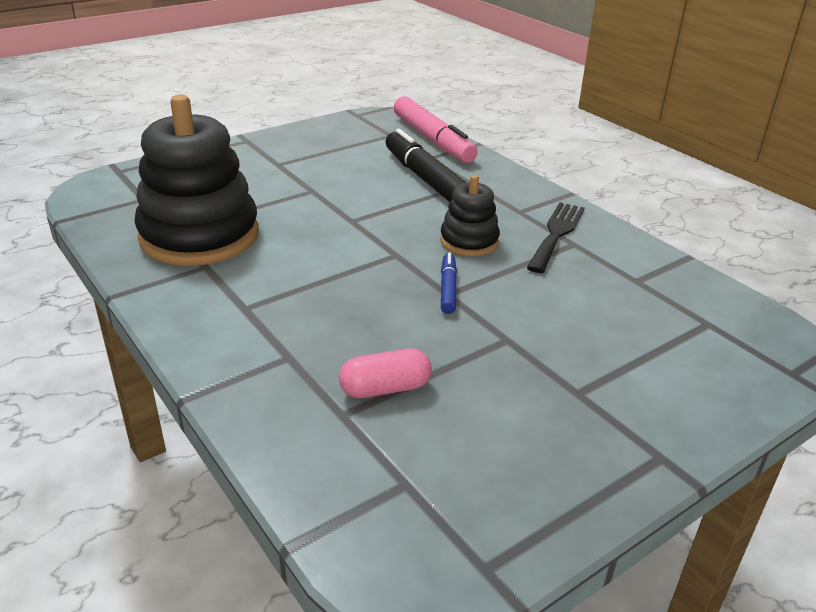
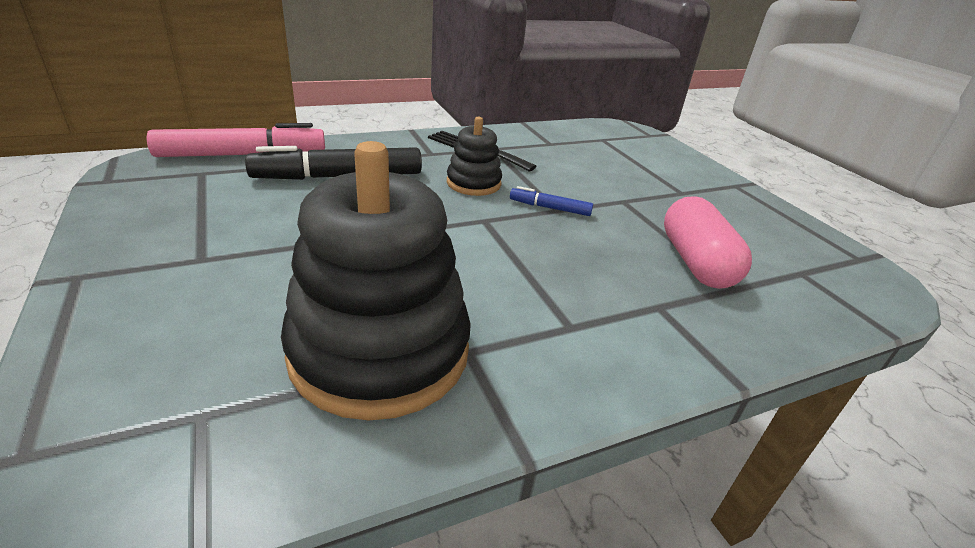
camera: 80 degrees left, 0 degrees up
(385, 388) = (696, 262): pink capsule -> pink capsule, size x1.53

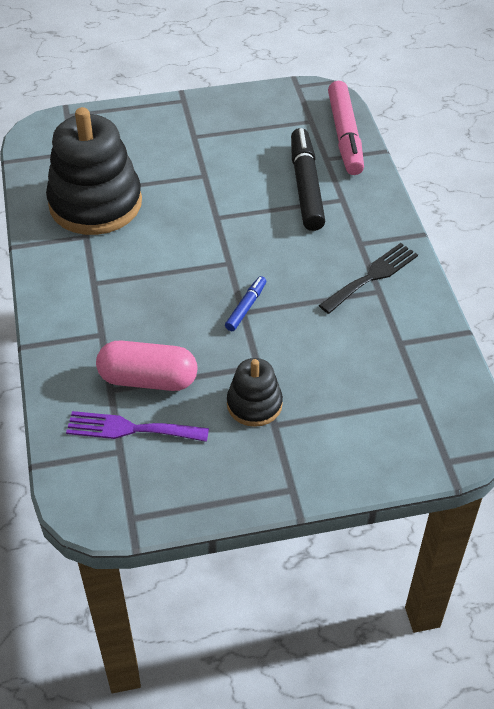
camera: 105 degrees right, 15 degrees up
(473, 183) = (294, 265): black stacking toy -> black stacking toy (254, 404)
(769, 268) = (130, 429): none -> purple fork

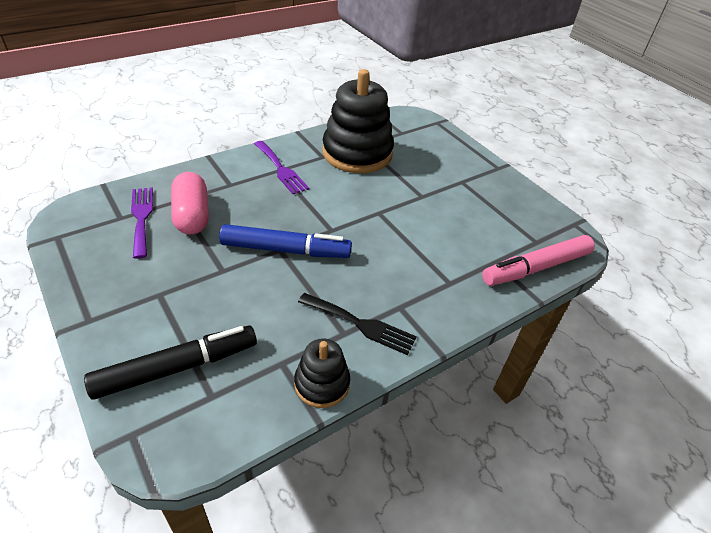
camera: 65 degrees right, 5 degrees down
(93, 280) = (281, 169): none -> purple fork
(246, 307) = (286, 250): blue marker -> blue marker, size x2.06
(254, 404) = (179, 277): black stacking toy -> black stacking toy (322, 384)
(306, 186) = (450, 256): black marker -> black marker (177, 368)

